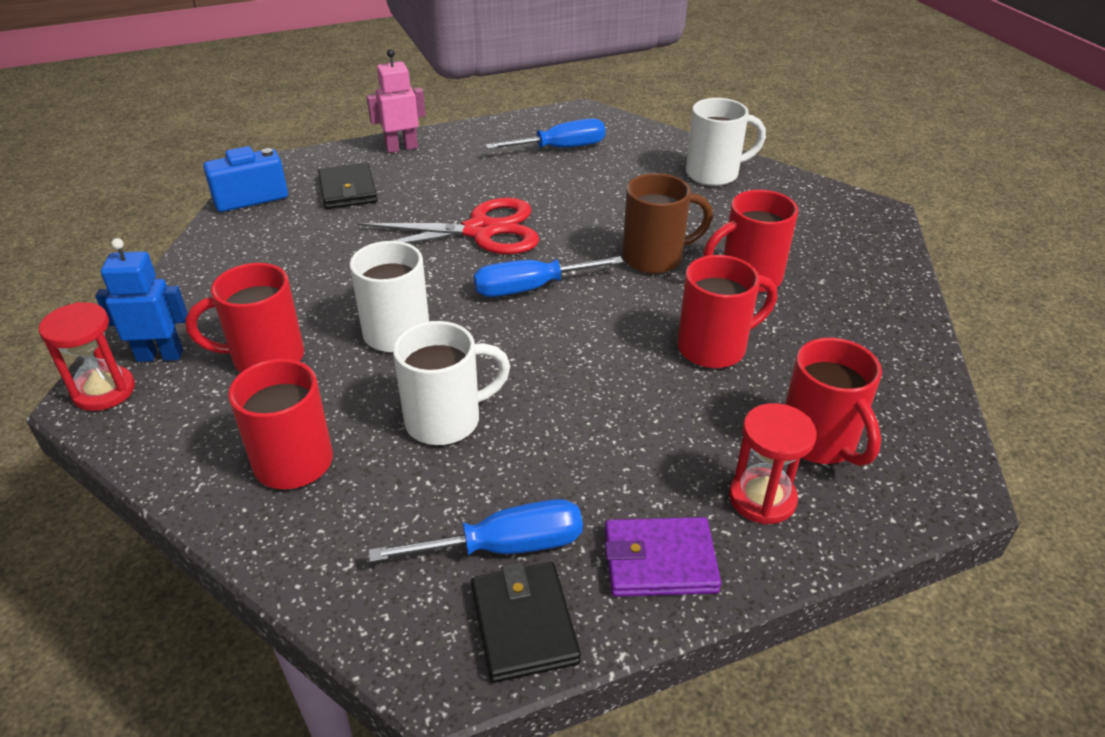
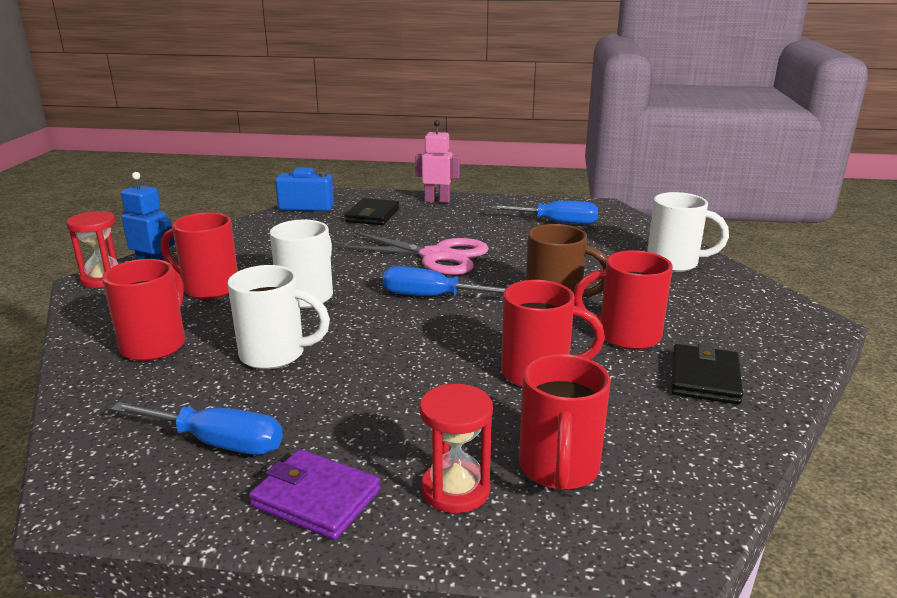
camera: 30 degrees right, 15 degrees down
(480, 231) = (436, 256): red scissors -> pink scissors
(524, 624) = (168, 496): black wallet -> black wallet (704, 378)

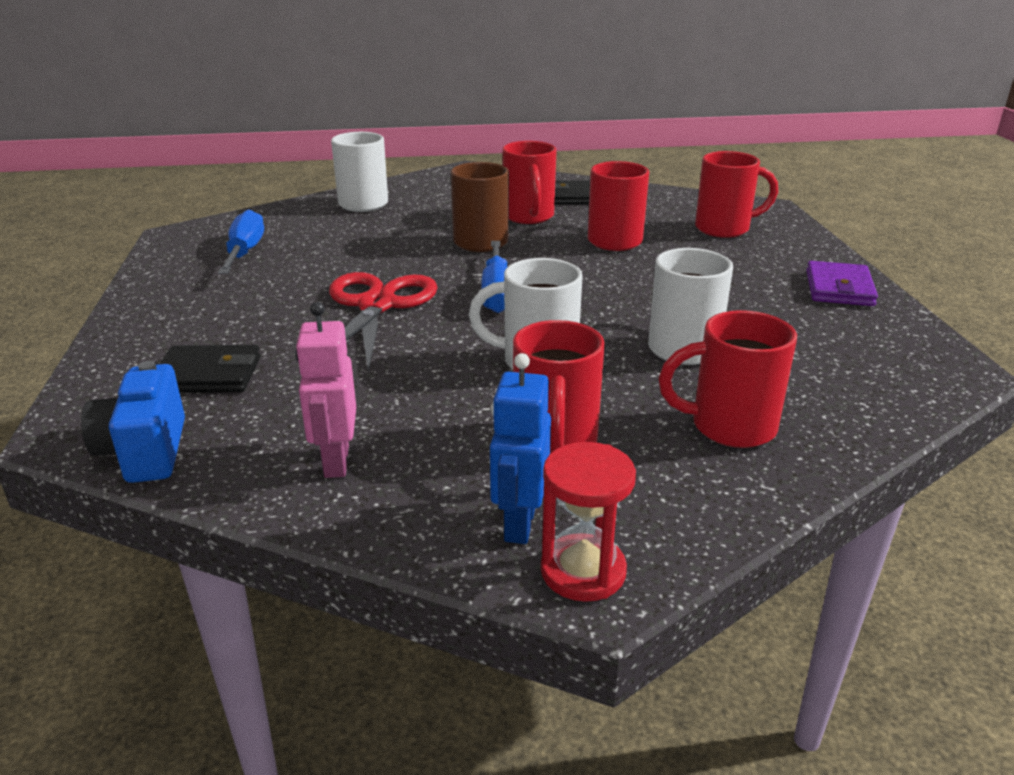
camera: 105 degrees left, 5 degrees up
(218, 443) = (833, 337): blue screwdriver -> none
(436, 256) = (377, 305): pink scissors -> red scissors
(437, 200) = (134, 333): pink robot -> pink robot (335, 461)
(455, 490) = (778, 252): red hourglass -> none

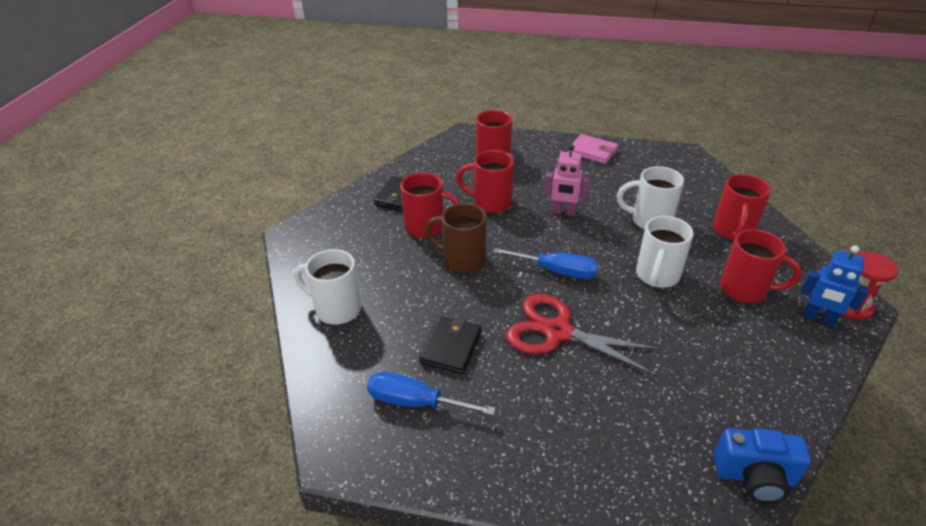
camera: 70 degrees left, 10 degrees up
(208, 374) = (649, 438): black wallet -> black wallet (451, 347)
(335, 461) = (765, 379): pink robot -> pink robot (563, 212)
(839, 288) = (592, 151): purple wallet -> pink wallet

